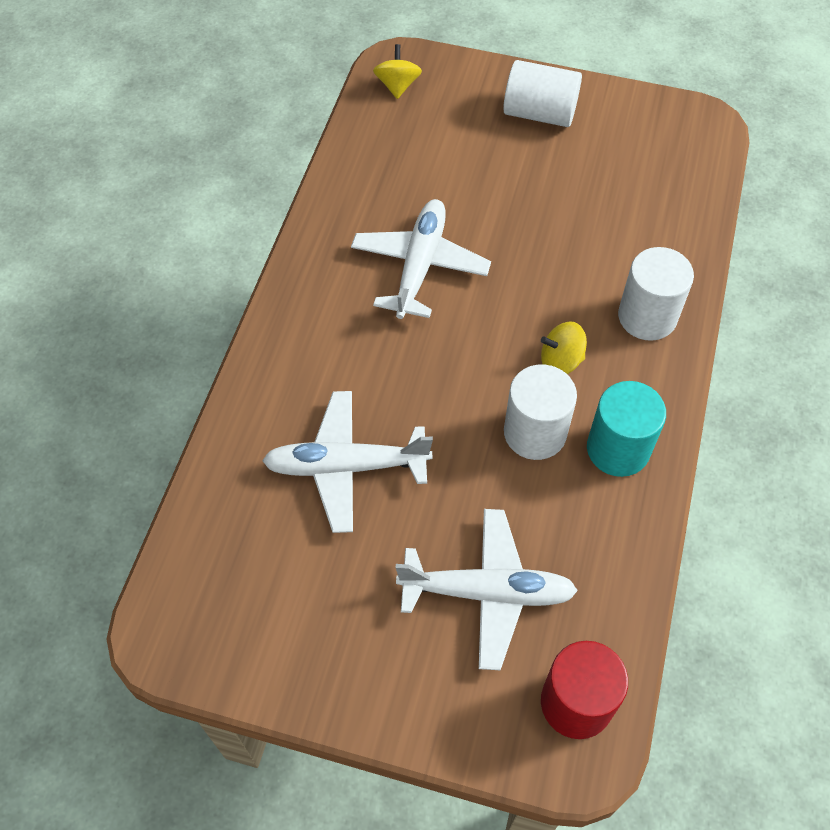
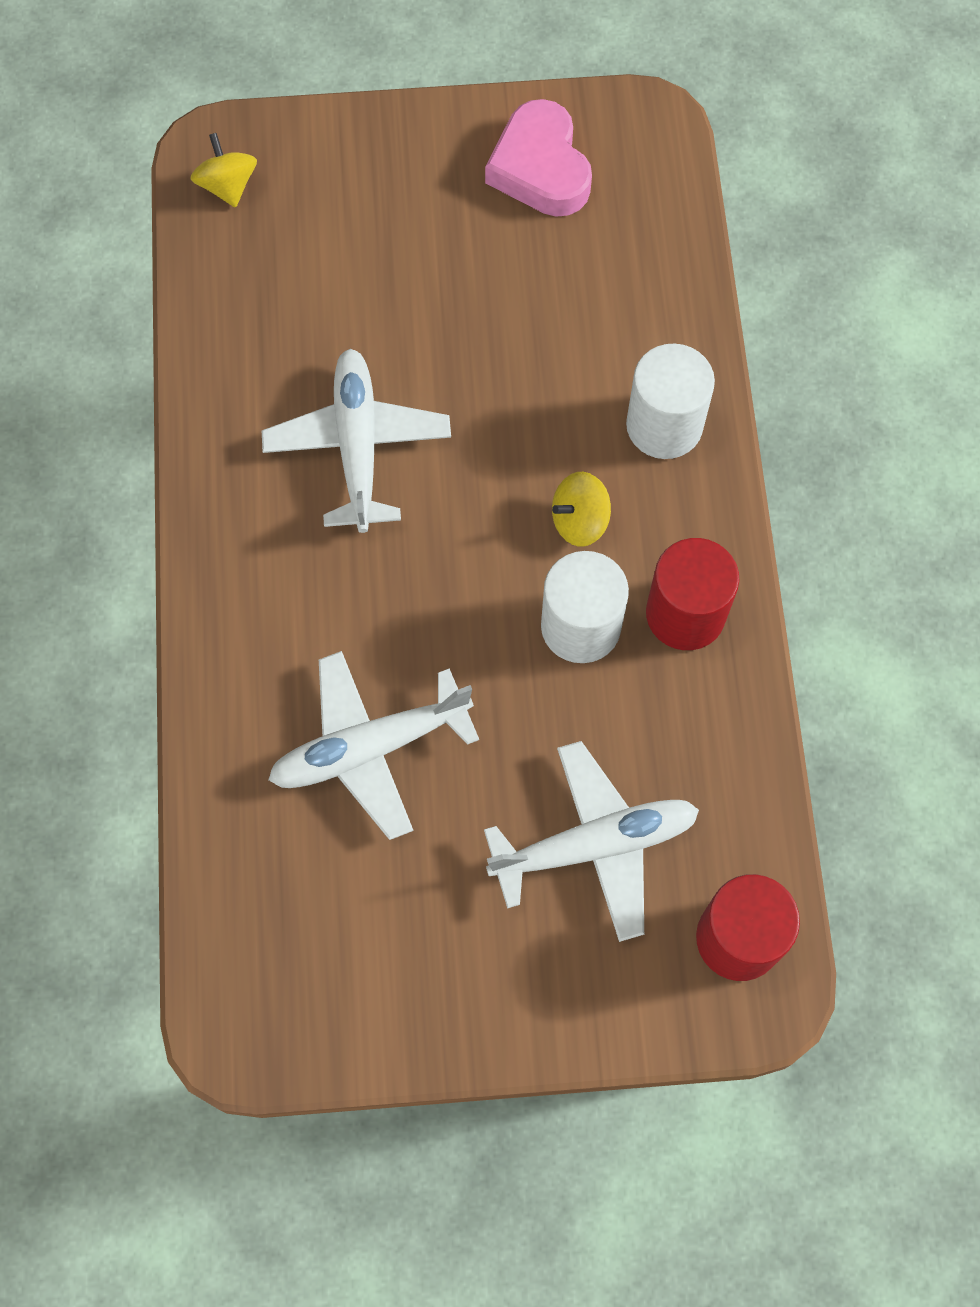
camera: 20 degrees left, 10 degrees up
(539, 113) = (432, 171): white cylinder -> none
(616, 131) = (540, 168): none -> pink heart
(618, 449) = (685, 614): turquoise cylinder -> red cylinder

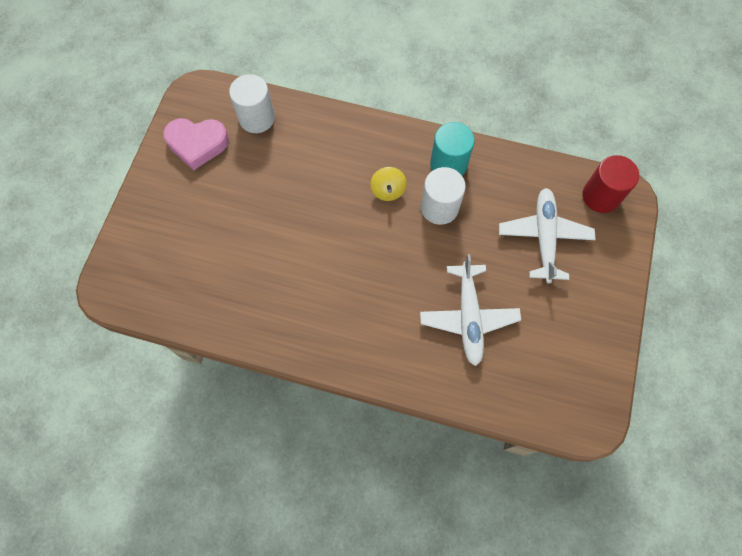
camera: 70 degrees left, 0 degrees up
(227, 186) = (133, 289): yellow spinning top -> none
(358, 446) = (310, 273): white plane -> none
(664, 425) = (354, 140): white cylinder -> white cylinder (256, 118)
(685, 614) = (448, 164): red cylinder -> turquoise cylinder

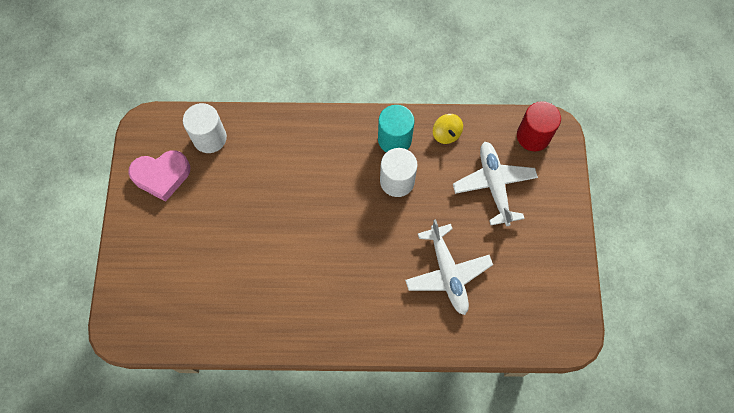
camera: 15 degrees left, 0 degrees up
(388, 190) = (347, 177): yellow spinning top -> yellow spinning top (446, 134)

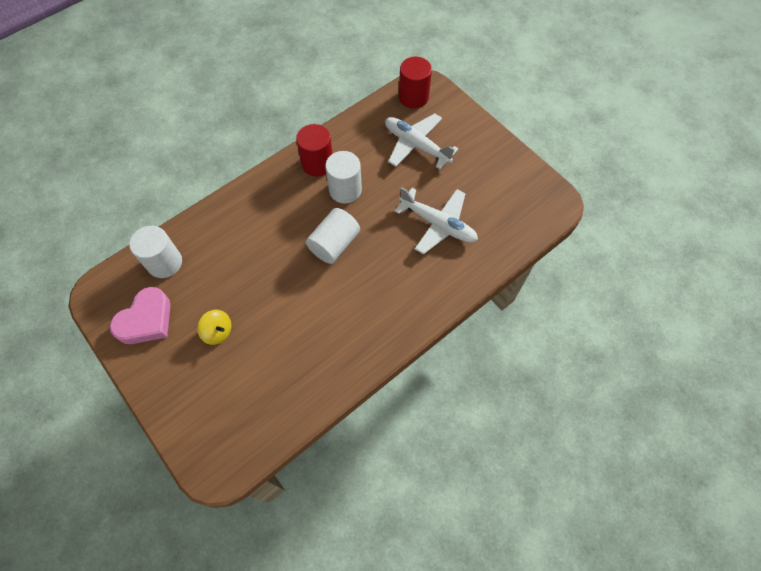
camera: 40 degrees left, 5 degrees down
(347, 223) = (334, 244): none -> white cylinder
(394, 139) = (317, 164): turquoise cylinder -> red cylinder
(446, 134) = (352, 135): yellow spinning top -> yellow spinning top (218, 331)

